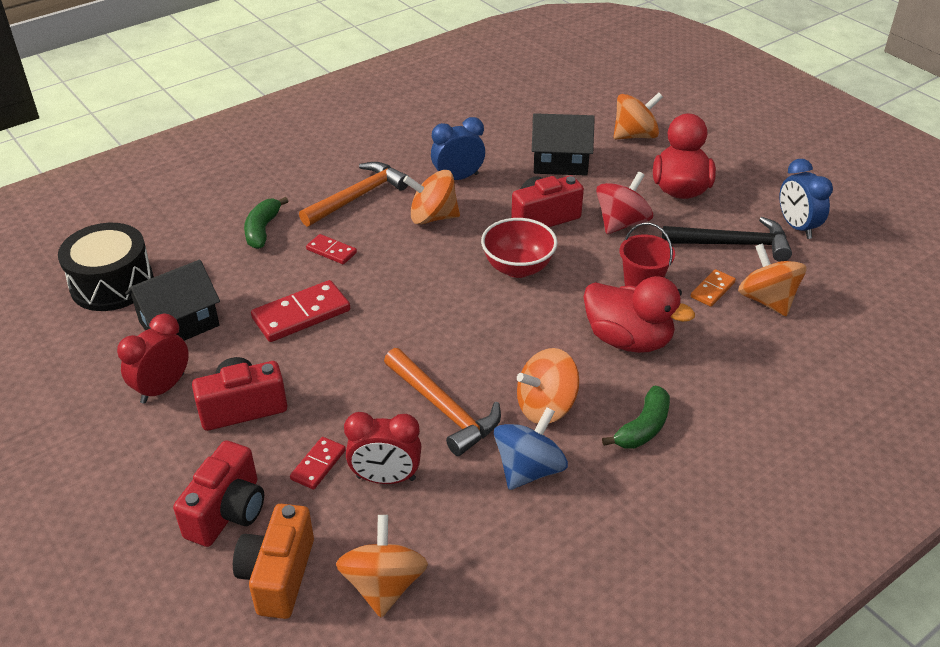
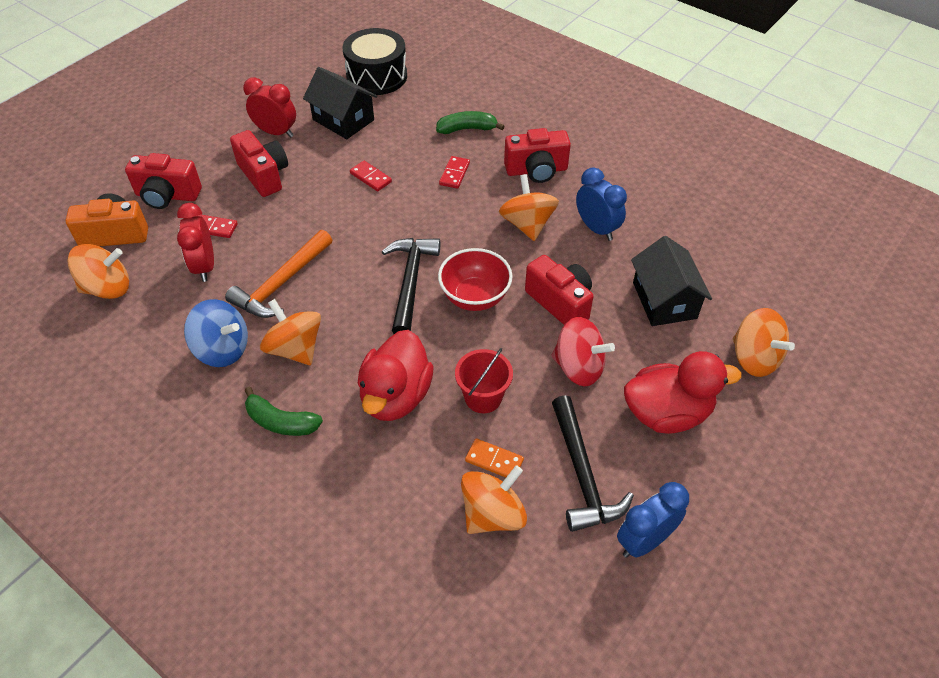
camera: 75 degrees right, 10 degrees up
(301, 314) = (370, 177): red domino -> red domino, size x0.56
(358, 196) = (536, 170): orange hammer -> red camera
(480, 308) = (410, 282): none -> black hammer

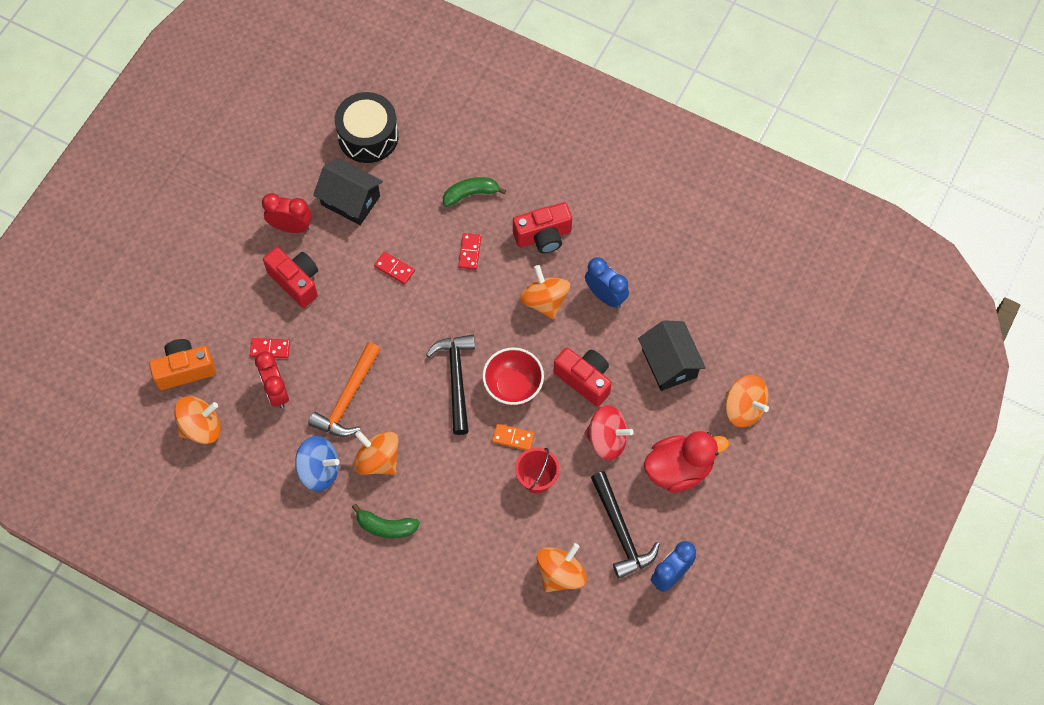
camera: 10 degrees left, 15 degrees up
(167, 196) = (215, 319): red camera -> none
(396, 396) = (469, 489): red duck -> none
(494, 460) = (554, 531): orange domino -> orange domino (513, 438)

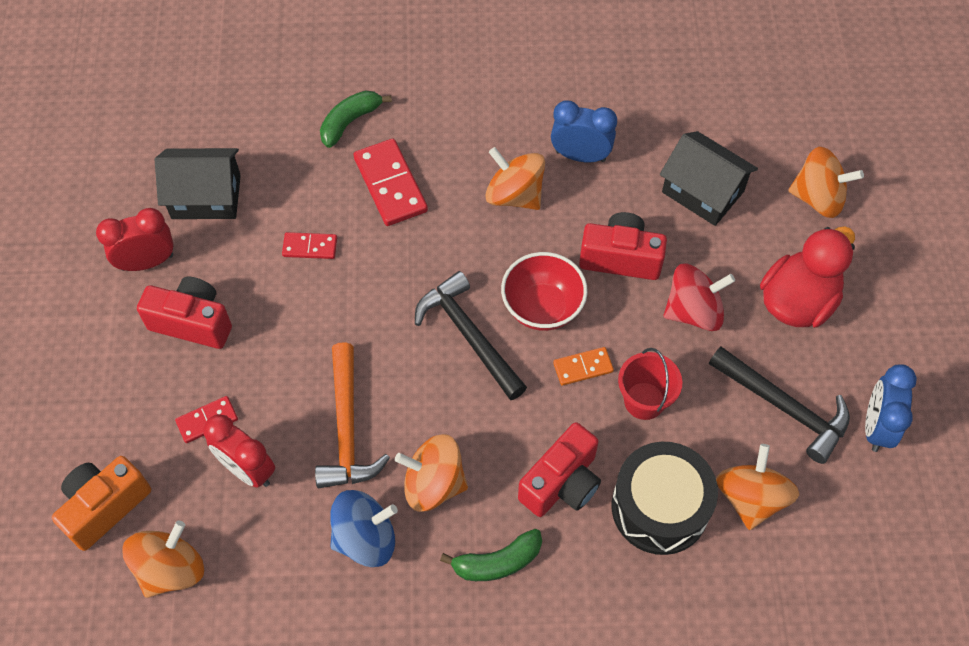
camera: 30 degrees left, 5 degrees down
(368, 136) = (184, 117): black drum -> black drum (659, 507)
(469, 252) = (390, 185): red domino -> red domino, size x1.78
(543, 236) = (466, 127): red camera -> red camera (562, 483)

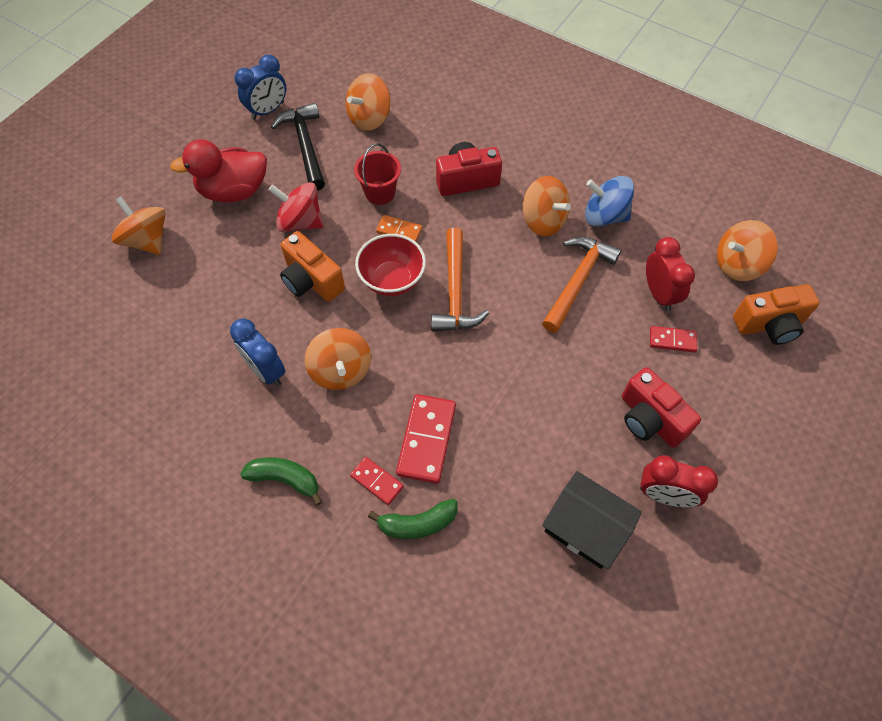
camera: 145 degrees left, 0 degrees up
(310, 247) = (525, 425): red domino -> red domino (377, 481)
(468, 335) = (455, 291): black hammer -> orange hammer
(497, 562) = (534, 164): green banana -> green banana (285, 479)
(620, 258) = (311, 280): red camera -> orange camera
(659, 507) = (422, 140): black drum -> none
(702, 192) = (213, 290): black house -> none

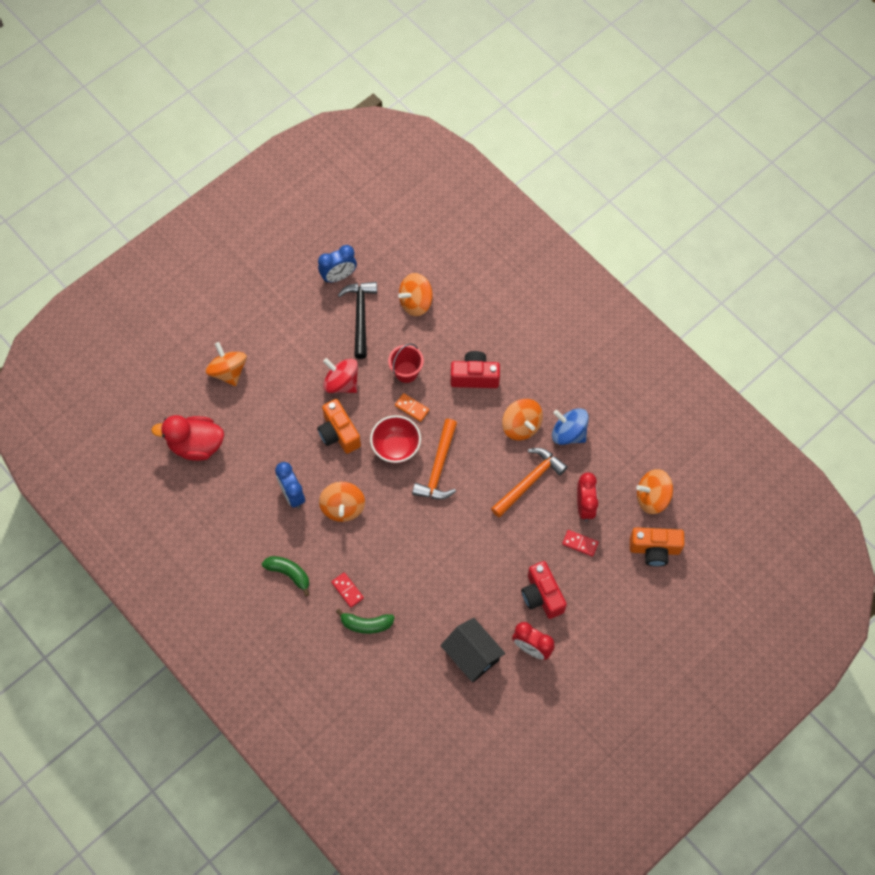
camera: 15 degrees right, 5 degrees up
(234, 191) = (298, 344): red duck -> red duck (196, 445)
(427, 440) = (387, 571): red domino -> none

